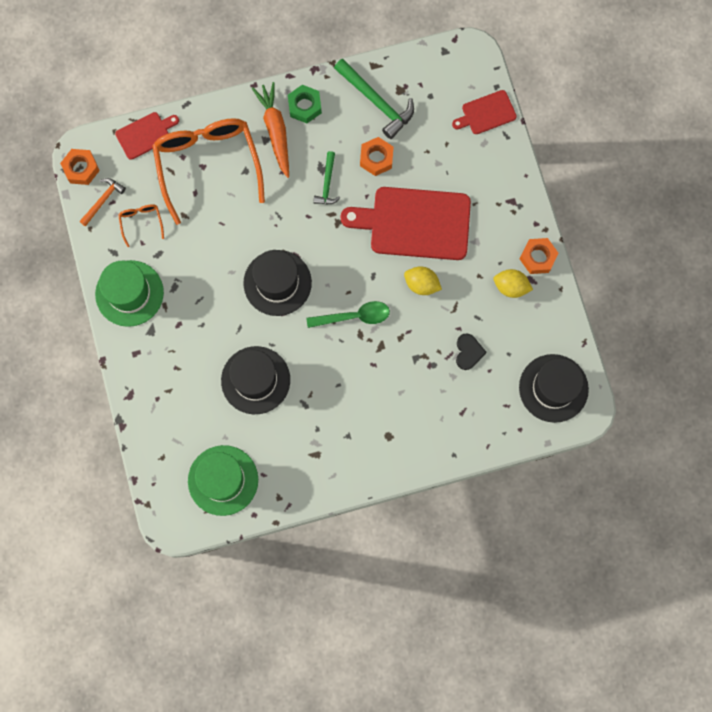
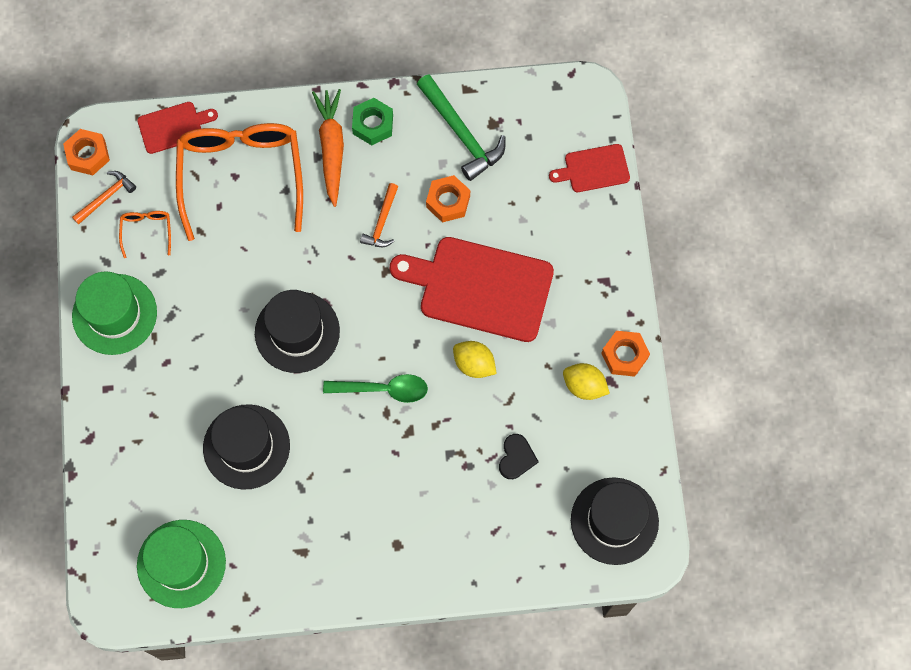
camera: 10 degrees right, 5 degrees down
(327, 183) = (382, 222): green hammer -> orange hammer

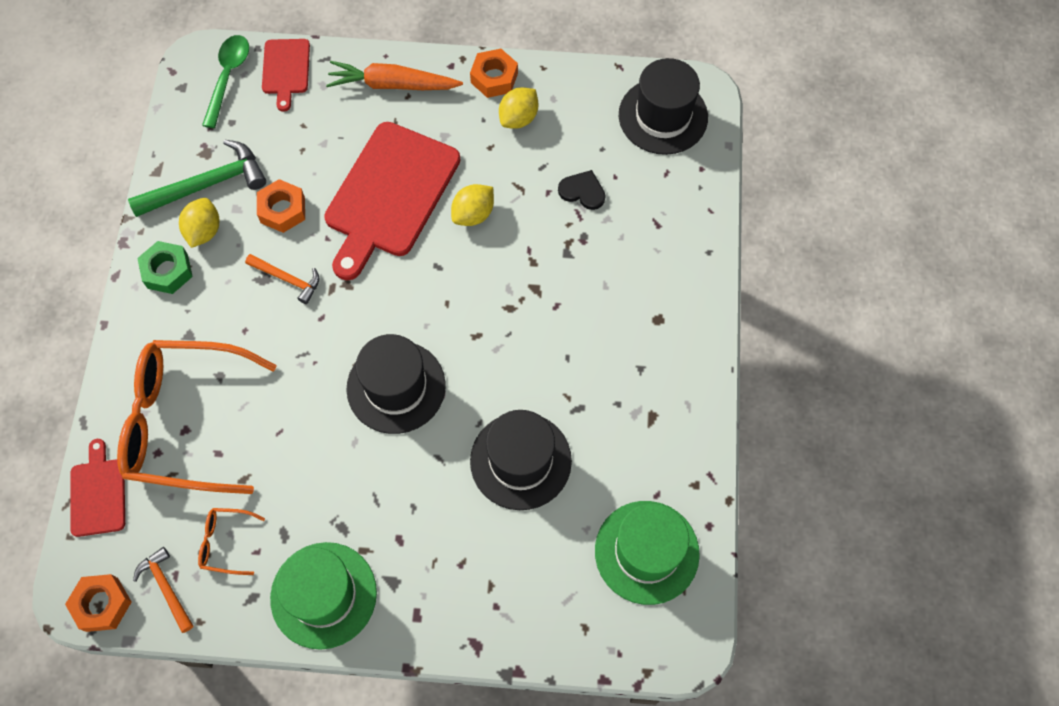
camera: 80 degrees left, 5 degrees down
(331, 148) = (183, 318): orange carrot -> orange carrot (392, 84)
(383, 389) = (483, 307): green spoon -> green spoon (228, 77)
(416, 143) = (204, 231): none -> yellow lemon

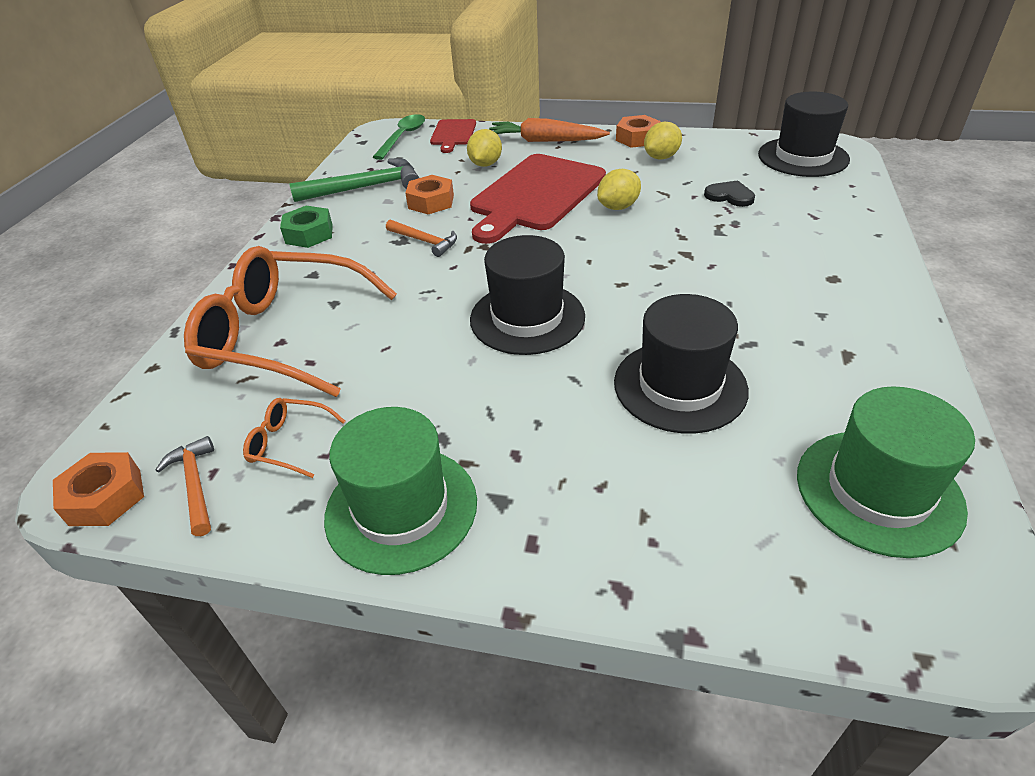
camera: 10 degrees right, 25 degrees down
(98, 493) = (159, 389): red cutting board -> none
(204, 231) = (353, 212): yellow lemon -> yellow lemon (485, 164)

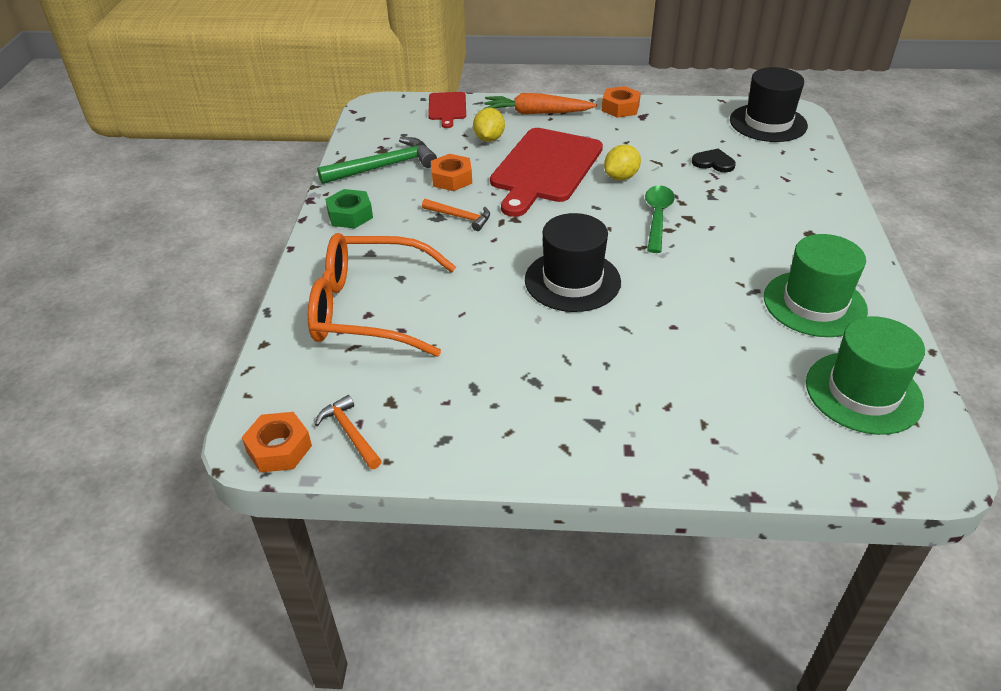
camera: 10 degrees left, 0 degrees up
(290, 443) = (414, 395): orange glasses -> none
(401, 508) = (522, 435): green hat -> green hat (814, 304)
(403, 137) = (399, 112): green spoon -> green spoon (657, 217)
(661, 157) = (646, 127): yellow lemon -> none
(680, 386) = (708, 328): black hat -> none

